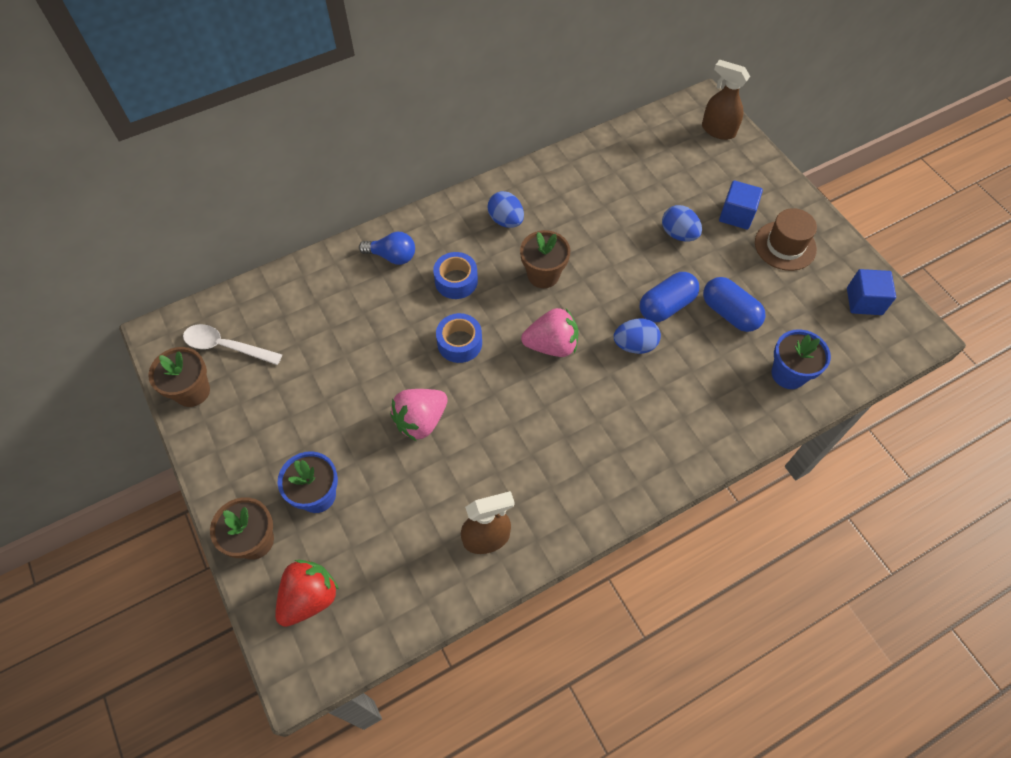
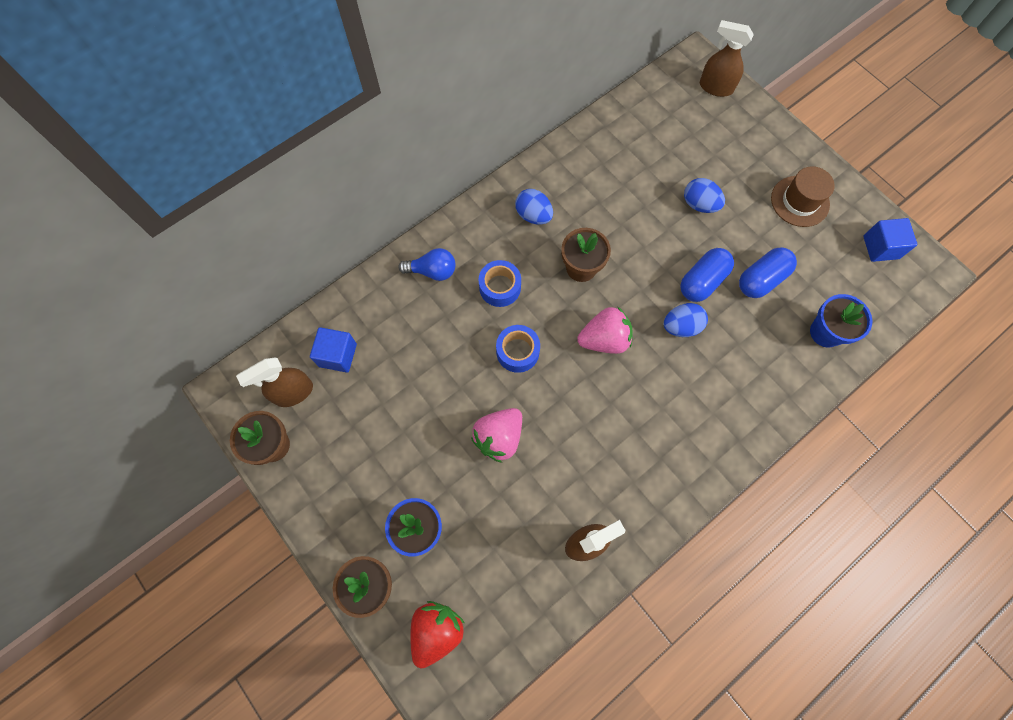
camera: 10 degrees left, 10 degrees up
(226, 346) = (293, 393): white spoon -> brown spray bottle
(729, 313) = (761, 279): blue capsule -> blue capsule turned 75 degrees counterclockwise
(736, 215) = (749, 176): blue cube -> blue cube (337, 355)

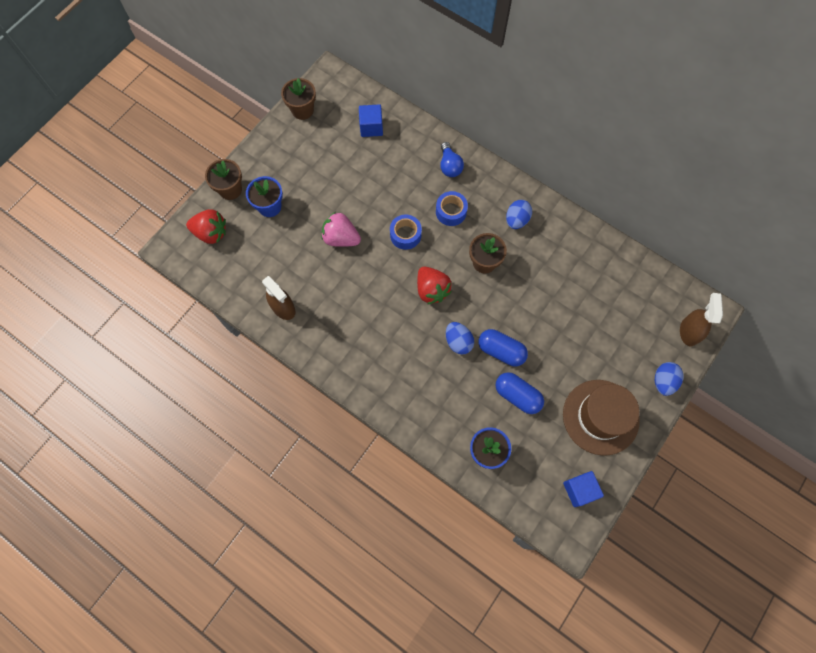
camera: 75 degrees right, 0 degrees up
(293, 393) = (339, 110): brown spray bottle -> none
(604, 339) = (432, 290): pink strawberry -> red strawberry
(699, 204) = (569, 337): blue egg -> blue egg (663, 381)
(800, 201) = (600, 417): brown hat -> brown hat, size x1.52

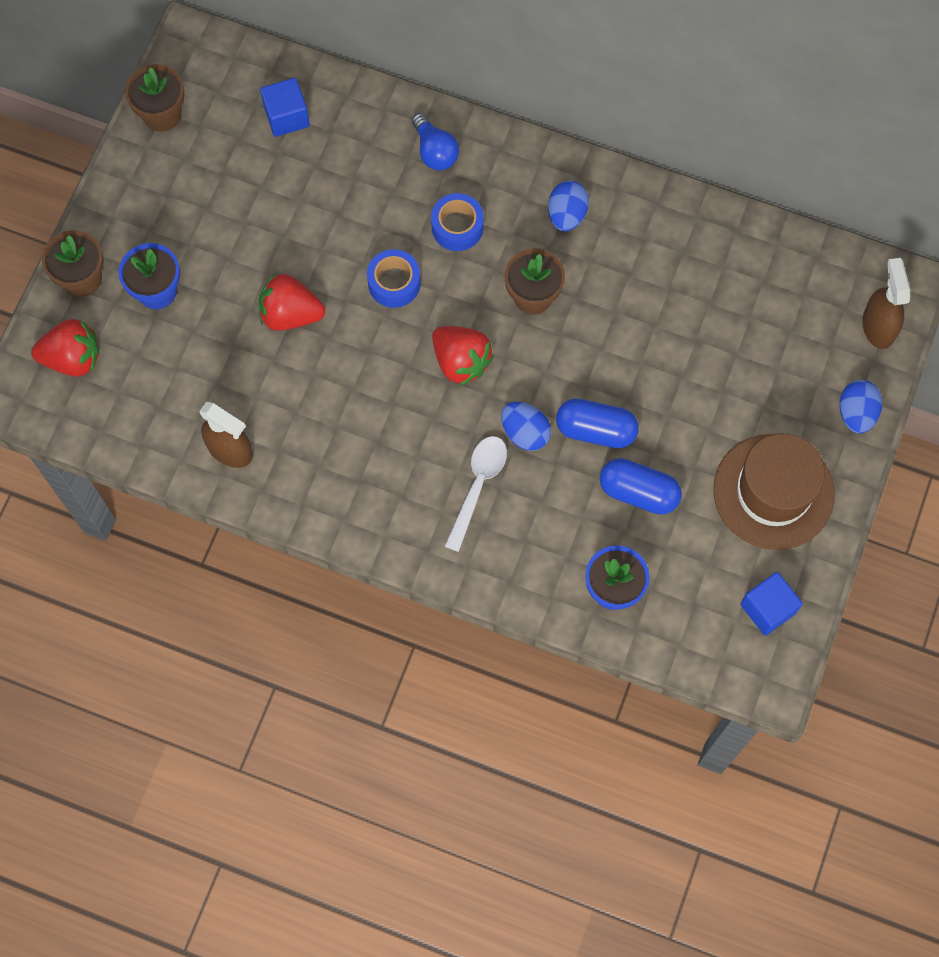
camera: 15 degrees left, 0 degrees up
(341, 238) = (290, 314): pink strawberry -> red strawberry
(422, 366) = (478, 486): none -> white spoon

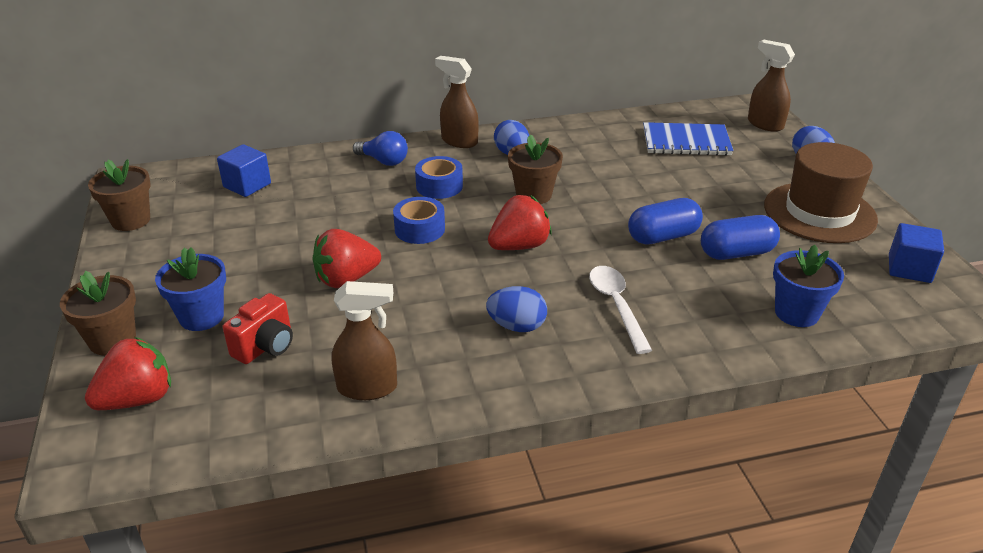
camera: 35 degrees left, 35 degrees down
(185, 358) = (265, 346): none -> red camera
(461, 362) = (519, 246): red strawberry -> red strawberry turned 45 degrees counterclockwise
(525, 433) = (614, 260): blue egg -> blue egg (517, 326)
(532, 160) = (459, 141): none -> brown spray bottle
(761, 304) = (686, 142): none -> blue notebook

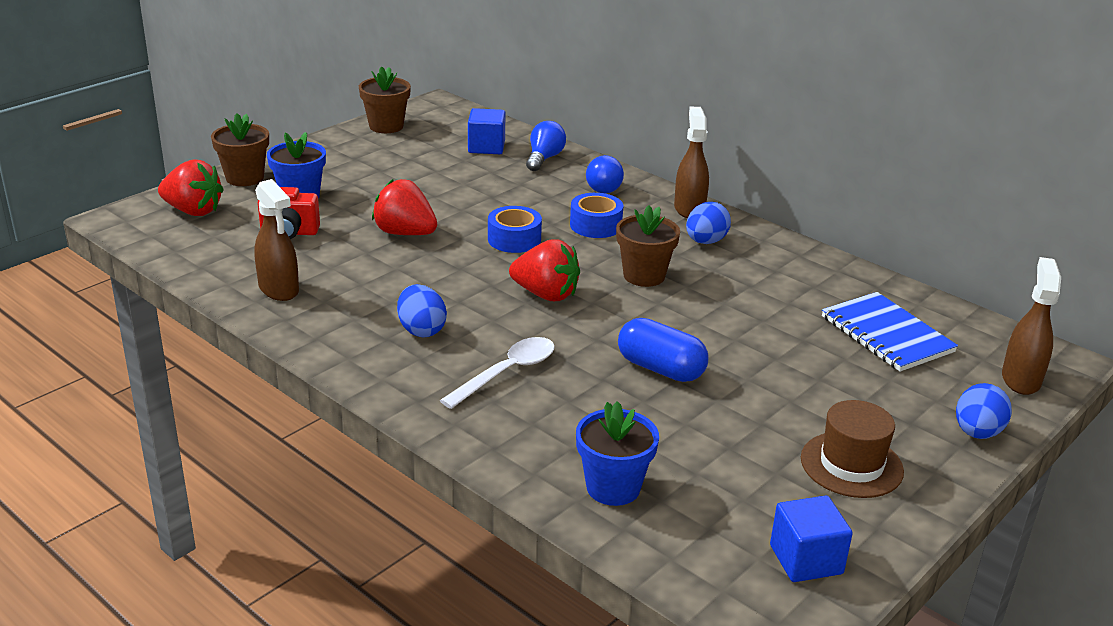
camera: 55 degrees right, 5 degrees down
(305, 167) = (544, 158): none -> blue light bulb
(736, 253) = (685, 423): blue capsule -> none
(819, 212) = (851, 465): brown hat -> brown hat, size x0.66

